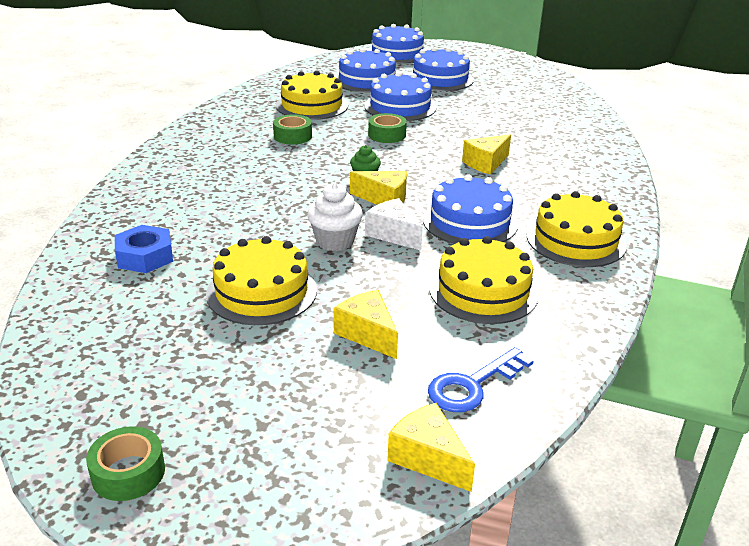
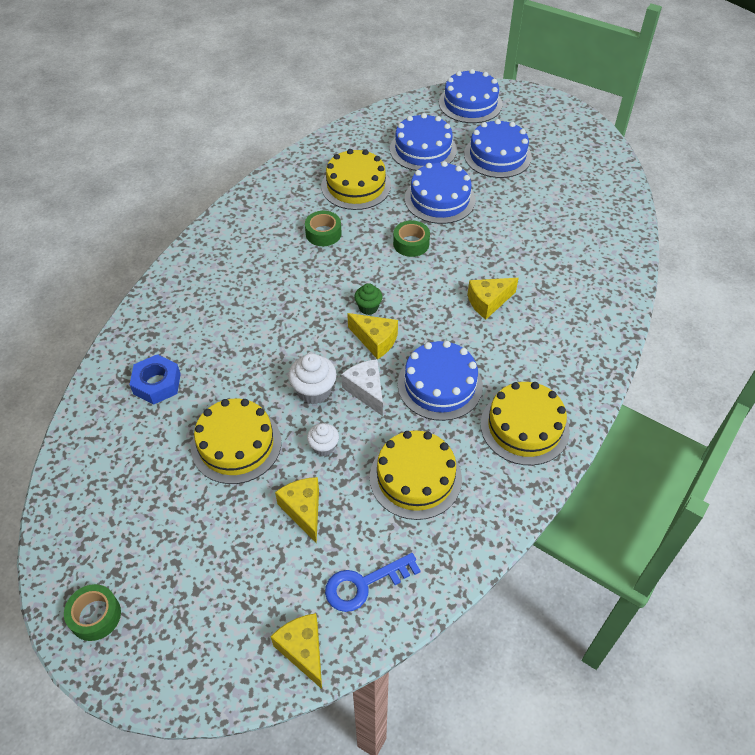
camera: 15 degrees right, 20 degrees up
(366, 281) = (323, 447): none -> white cupcake

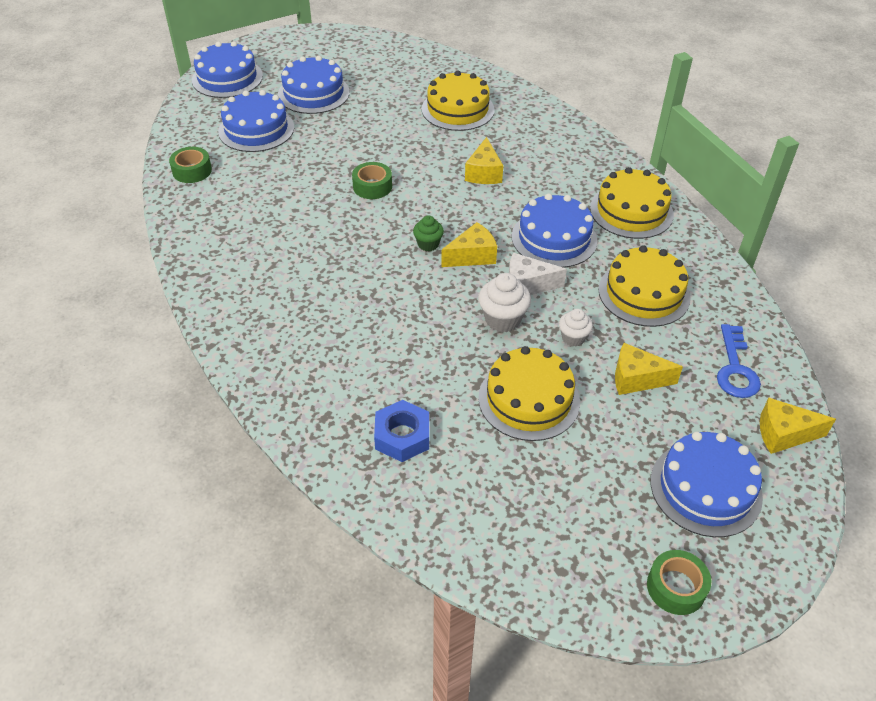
camera: 60 degrees left, 5 degrees down
(323, 233) = (302, 235): green tape -> green tape (192, 171)
(356, 186) = (259, 189): yellow cake -> yellow cake (458, 109)
(440, 199) = (333, 147): blue cake -> blue cake (705, 488)

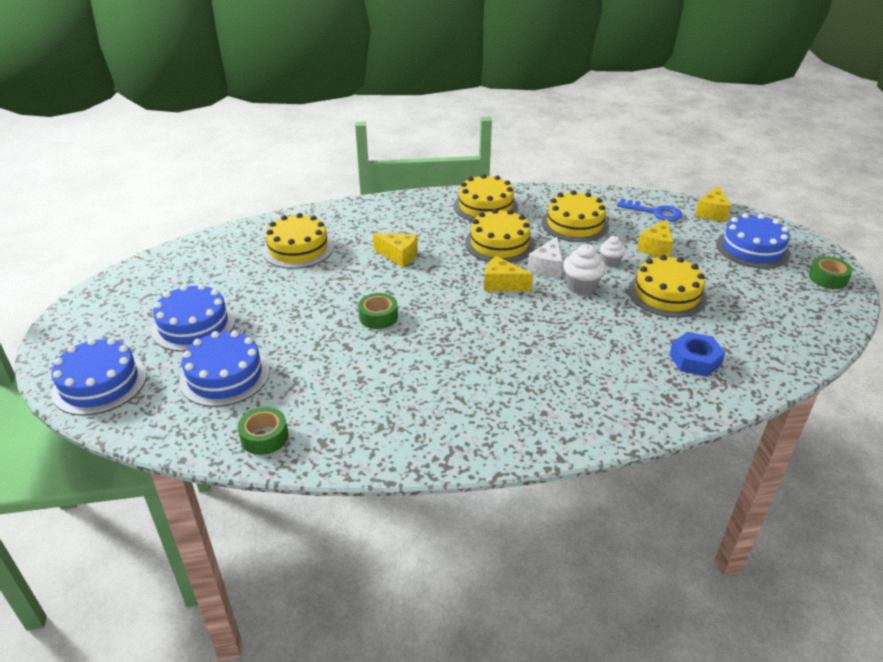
camera: 70 degrees left, 10 degrees down
(428, 244) = (476, 302): green cupcake -> none
(472, 256) = (502, 284): yellow cheese -> yellow cheese turned 60 degrees counterclockwise
(554, 238) = (499, 244): blue cake -> yellow cake

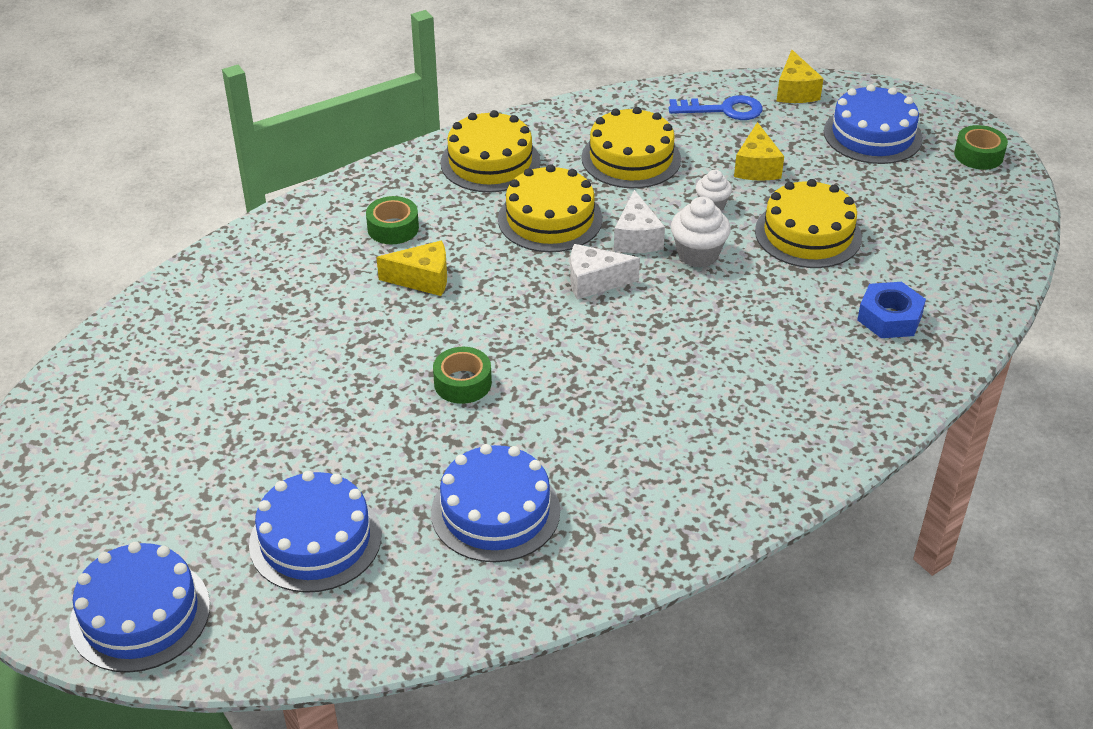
camera: 25 degrees left, 5 degrees up
(193, 325) = (205, 481): blue cake -> blue cake (495, 511)
(264, 437) = (439, 603): green tape -> green tape (393, 228)
(298, 249) = (264, 311): yellow cake -> none
(502, 284) = (594, 282): yellow cheese -> white cheese

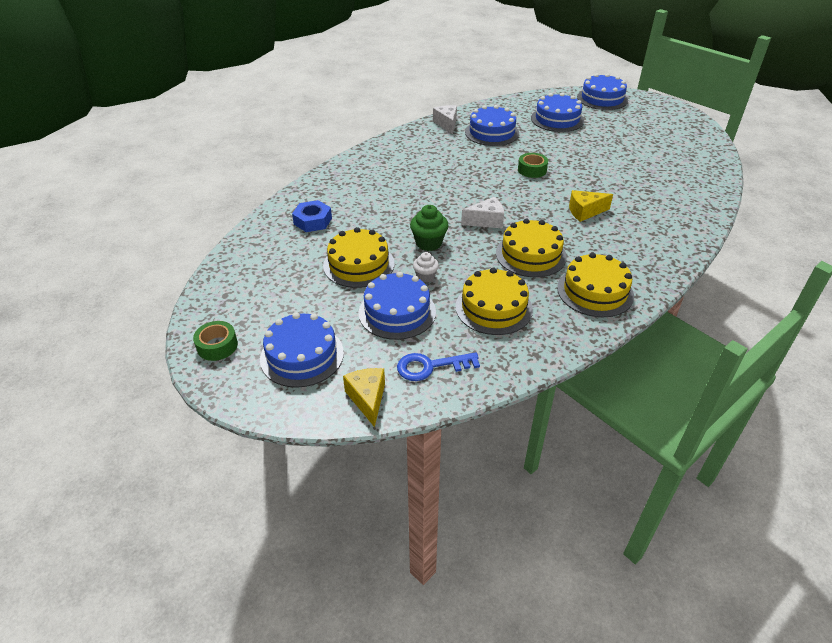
camera: 170 degrees right, 0 degrees up
(393, 228) = (625, 238): green tape -> none
(636, 238) = (470, 249): white cheese -> white cheese (447, 124)
(698, 255) = (429, 243): white cupcake -> green cupcake
(756, 167) = (397, 312): yellow cheese -> blue cake

